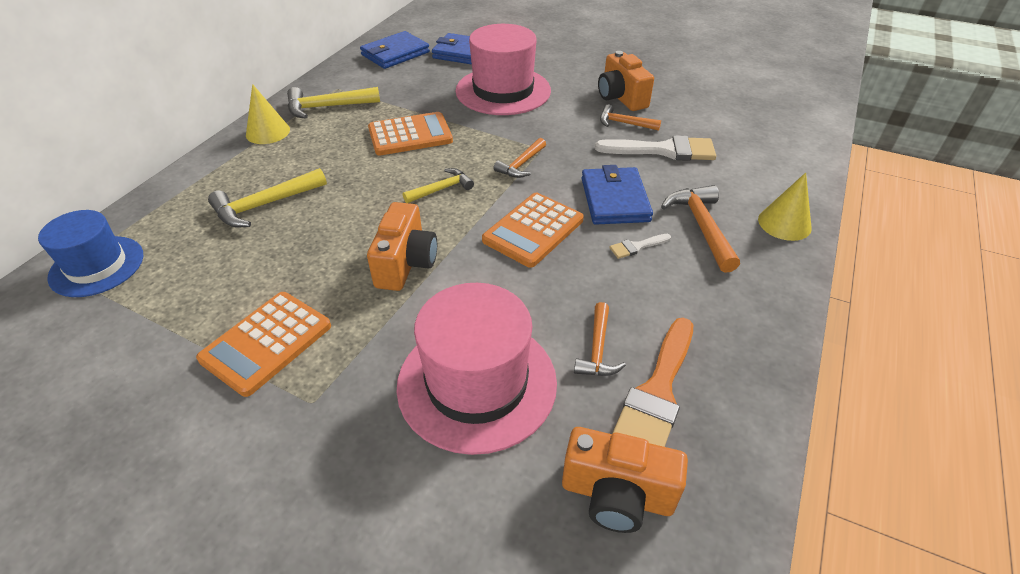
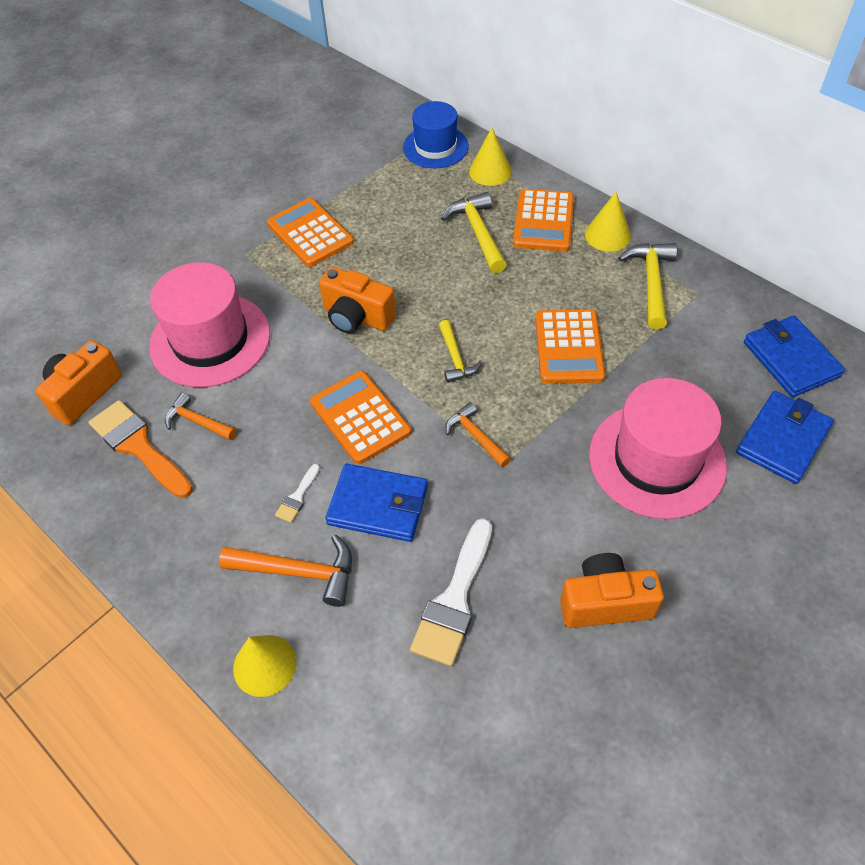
camera: 110 degrees right, 10 degrees up
(157, 214) = (490, 171): none -> yellow cone
(247, 168) = (543, 221): none -> orange calculator
(624, 123) = (533, 578): orange hammer -> none
(637, 246) = (297, 497): white brush -> white brush turned 150 degrees counterclockwise

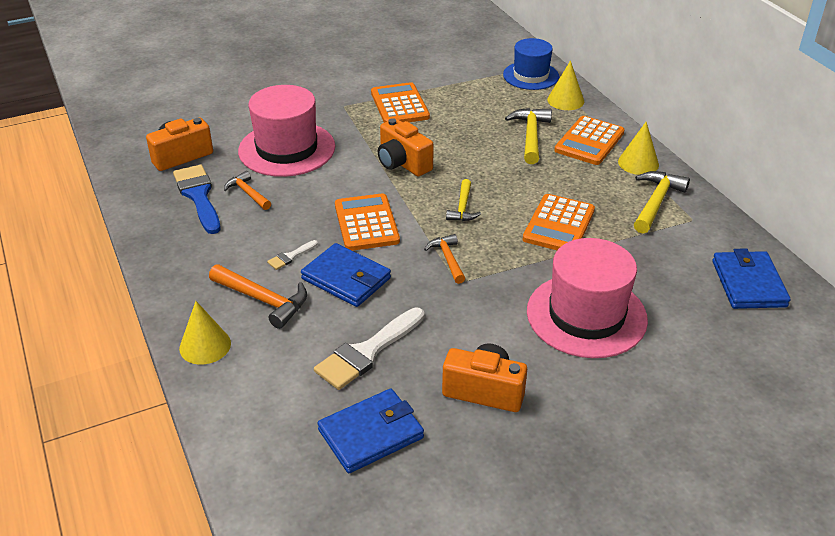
camera: 20 degrees right, 15 degrees down
(138, 446) = (198, 196): orange brush -> blue brush
(782, 440) = (706, 334): blue wallet -> blue wallet (371, 434)

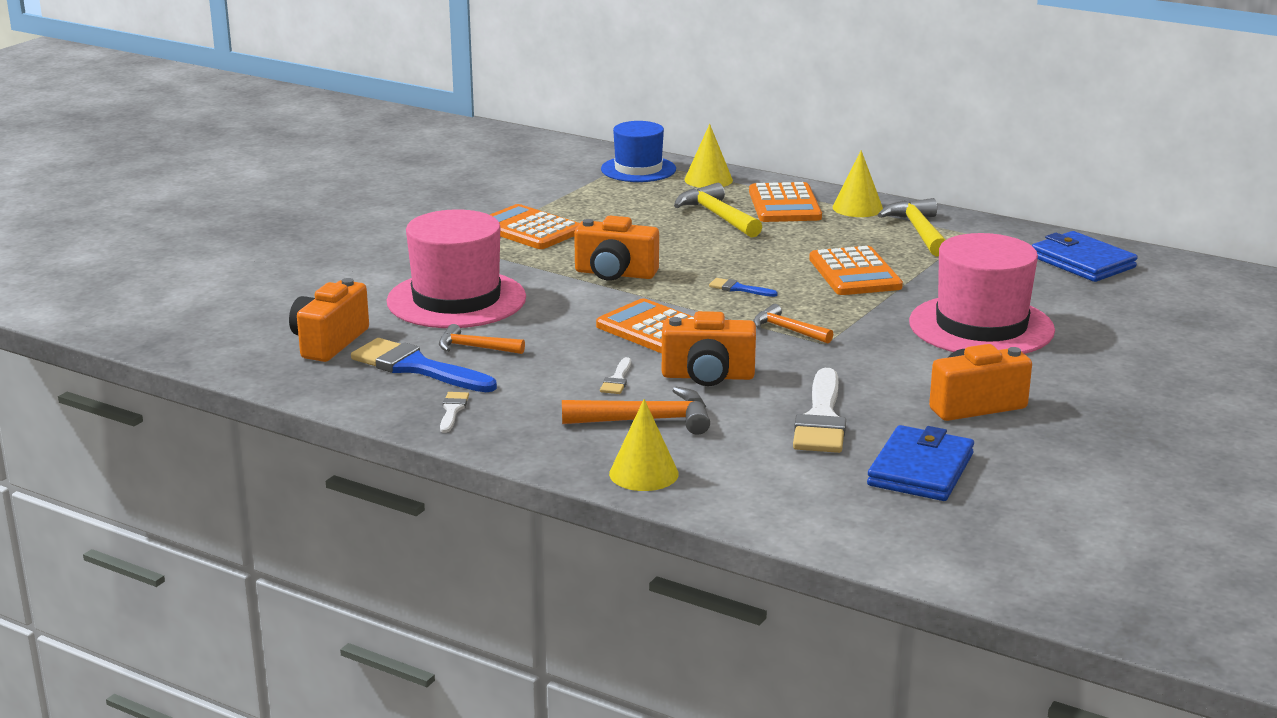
camera: 35 degrees left, 15 degrees down
(173, 240) = (452, 410): none -> white brush
(346, 278) = (708, 376): blue wallet -> orange camera
(463, 207) = (738, 288): yellow hammer -> blue brush

